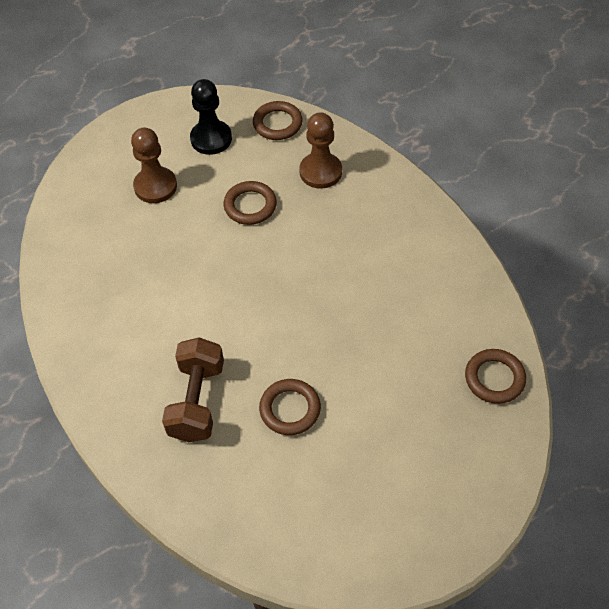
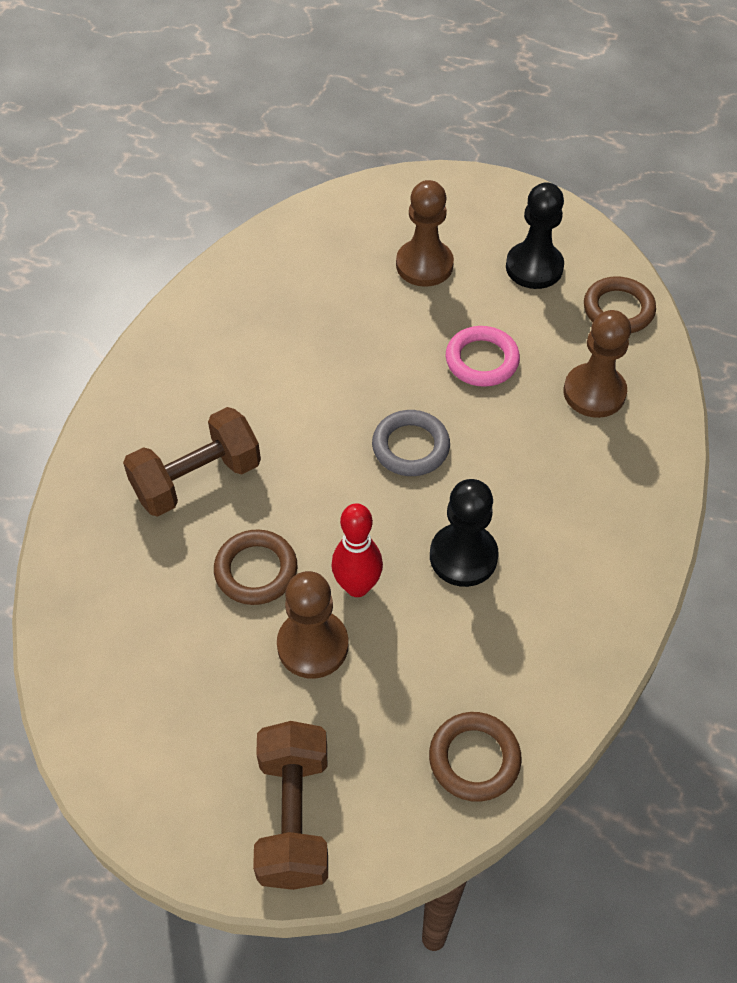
camera: 50 degrees right, 0 degrees up
(250, 206) = (482, 360): brown ring -> pink ring
(276, 278) = (410, 447): none -> grey ring
(345, 364) = (357, 586): none -> red bowling pin
(364, 411) = (312, 645): none -> brown pawn
(370, 301) = (463, 556): none -> black pawn
(463, 488) = (294, 816): none -> brown dumbbell

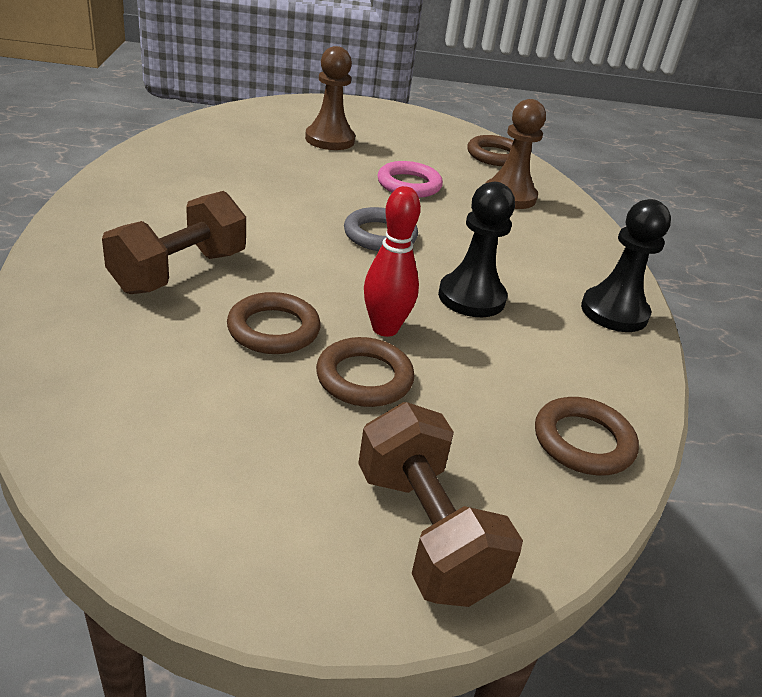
camera: 25 degrees left, 20 degrees down
(312, 645) = (364, 378): brown pawn -> brown ring
(534, 267) = (417, 138): black pawn -> black pawn (614, 312)

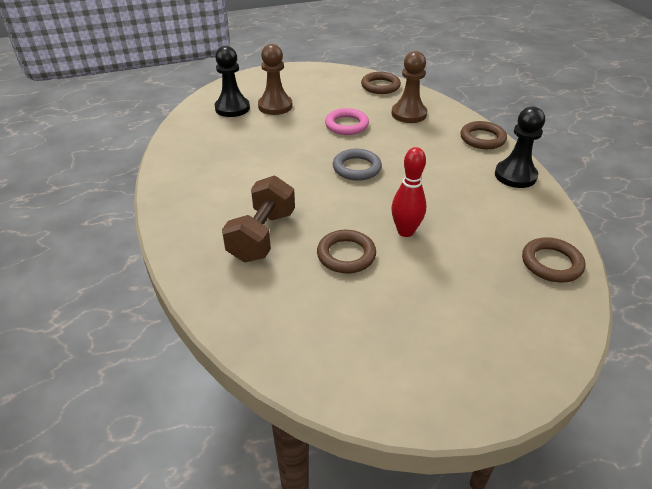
camera: 15 degrees left, 5 degrees up
(364, 378) = (417, 267): brown ring -> brown ring (482, 138)
(425, 532) = (513, 347): brown dumbbell -> none
(471, 297) = (436, 193): black pawn -> black pawn (232, 108)

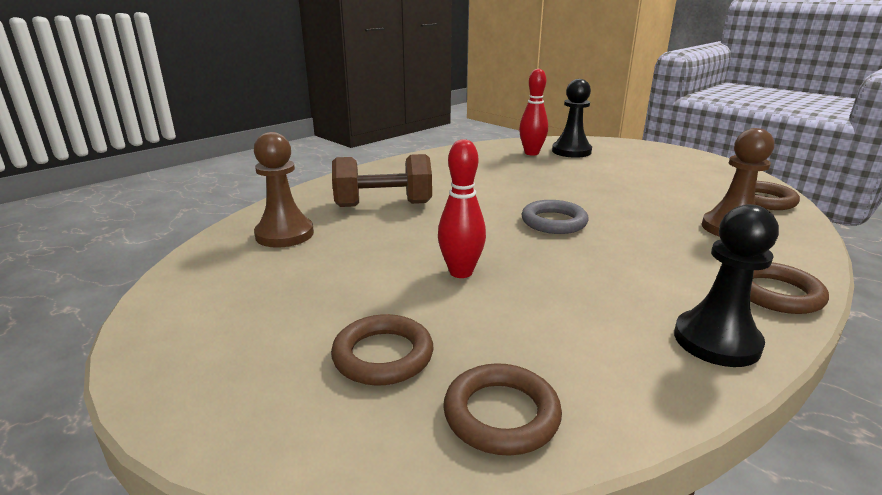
camera: 65 degrees right, 15 degrees down
(216, 126) = (531, 153): none -> red bowling pin
(275, 106) = (607, 164): brown pawn -> brown pawn (284, 234)
(346, 125) = (634, 200): pink ring -> none
(346, 255) = (386, 247): brown ring -> brown ring (383, 355)

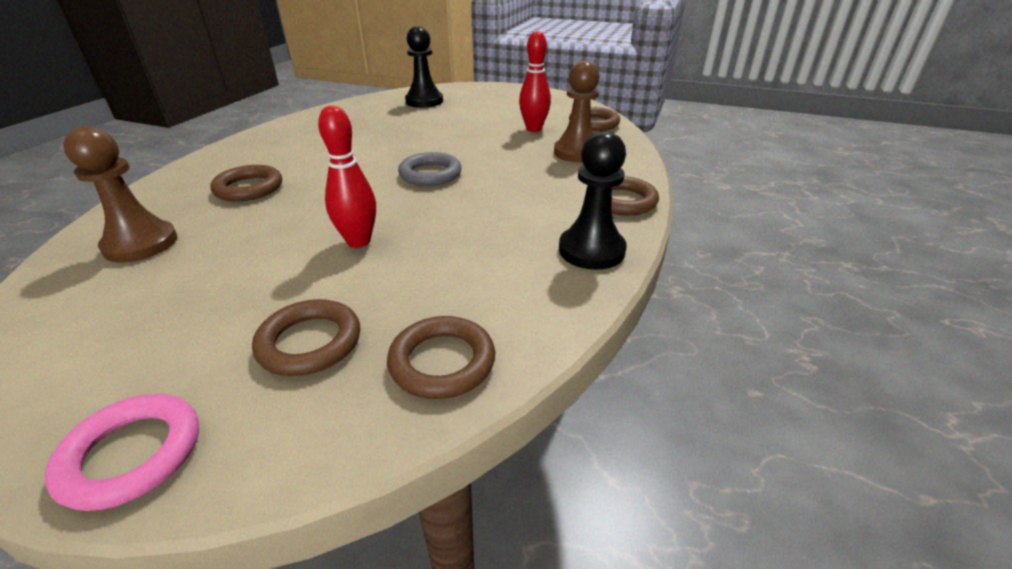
camera: 25 degrees left, 10 degrees up
(210, 408) = (132, 454): none -> pink ring
(383, 205) = (249, 188): brown dumbbell -> brown ring
(531, 153) = (387, 108): red bowling pin -> red bowling pin (534, 129)

